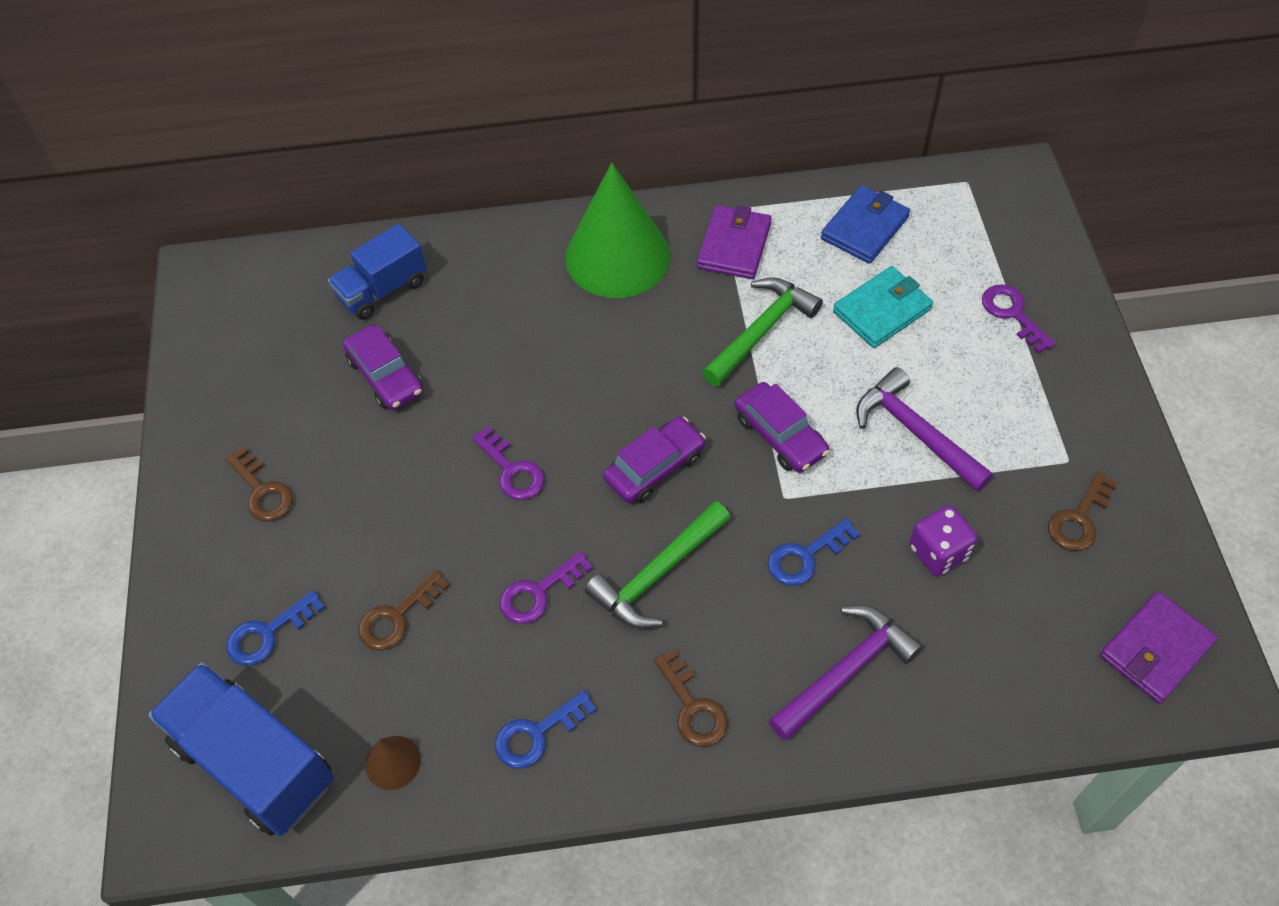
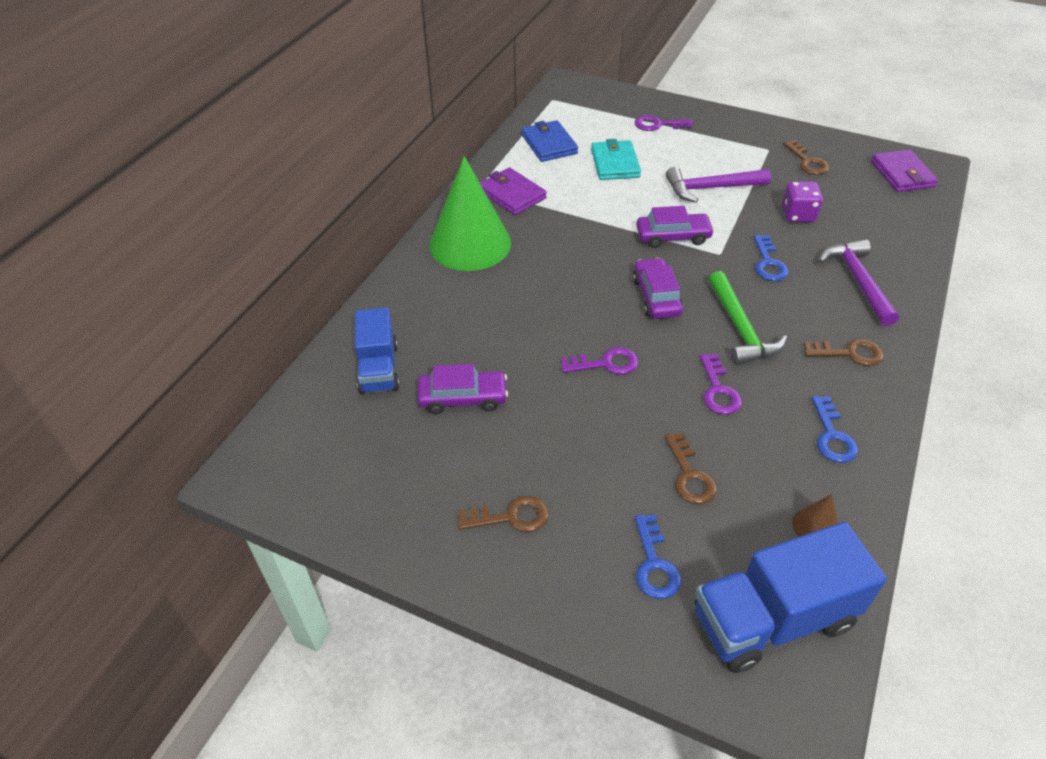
camera: 60 degrees left, 10 degrees down
(762, 330) = (588, 211): green hammer -> none

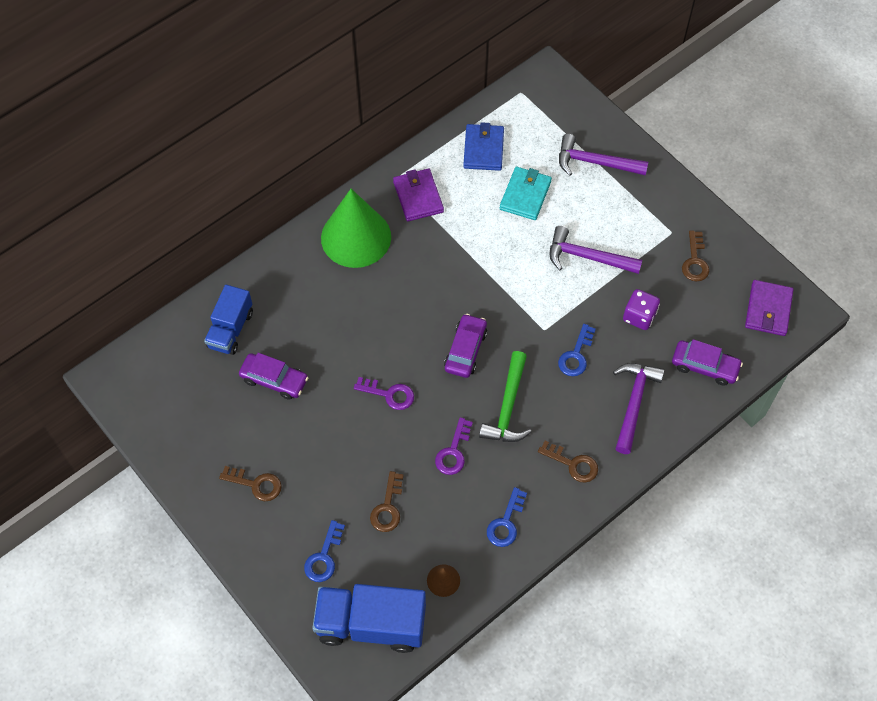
camera: 25 degrees right, 15 degrees up
(658, 125) = (594, 162): purple key -> purple hammer
(673, 236) = (519, 296): purple car -> purple car (704, 366)

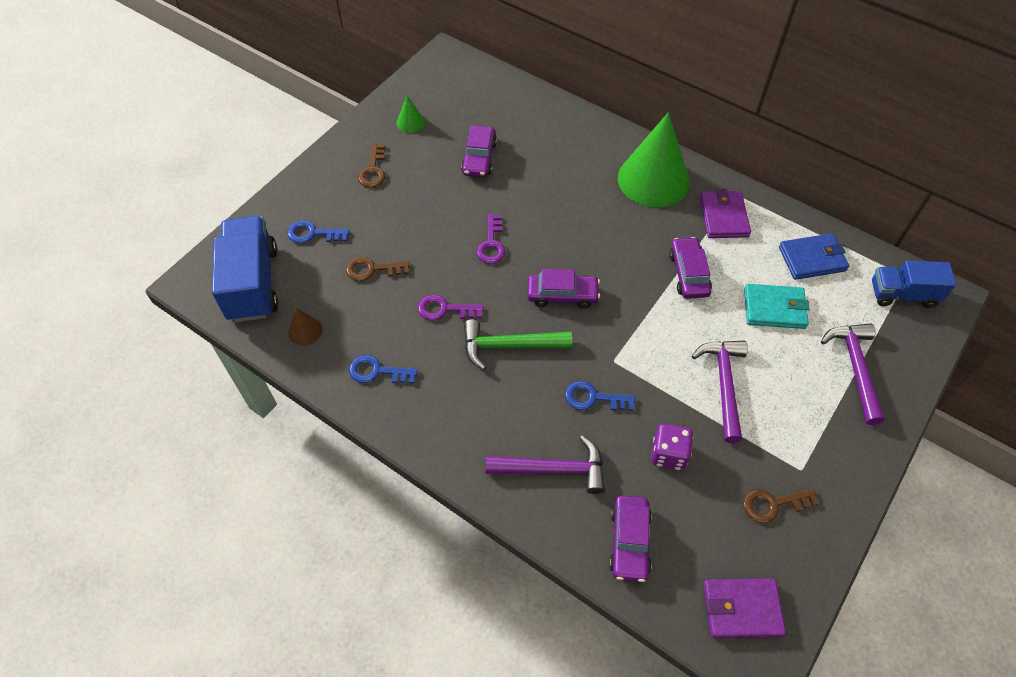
camera: 75 degrees right, 5 degrees down
(198, 435) = (410, 122): none -> green cone
(230, 329) = (519, 117): blue truck -> blue truck (902, 294)
(418, 197) = (723, 217): purple wallet -> purple wallet turned 60 degrees counterclockwise
(471, 245) = (688, 274): none -> purple car
(572, 464) = (459, 420): brown key -> none

